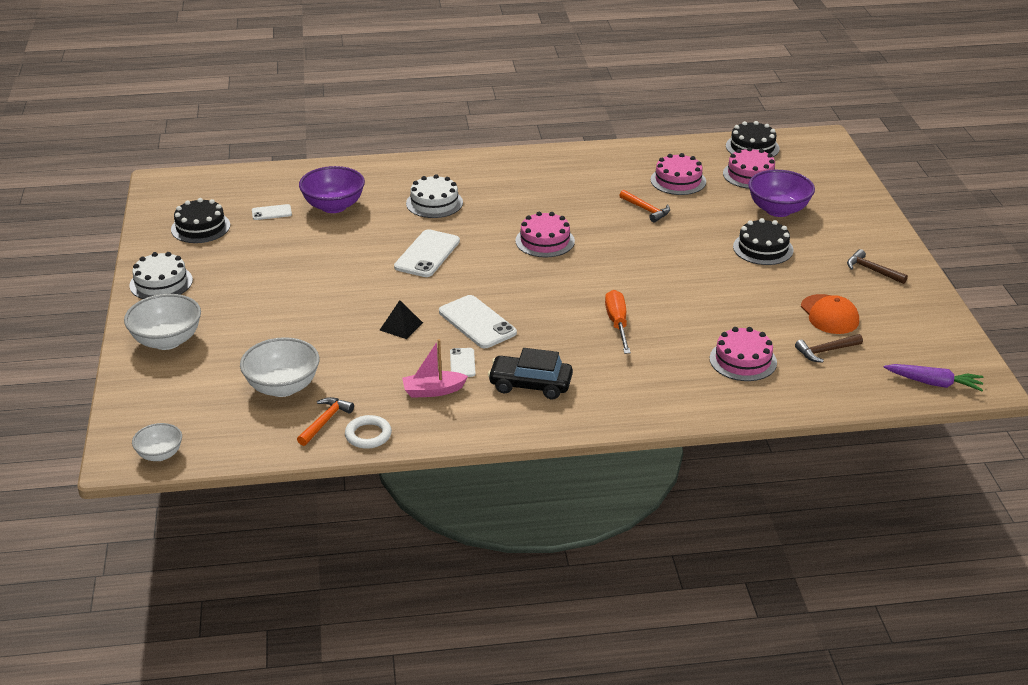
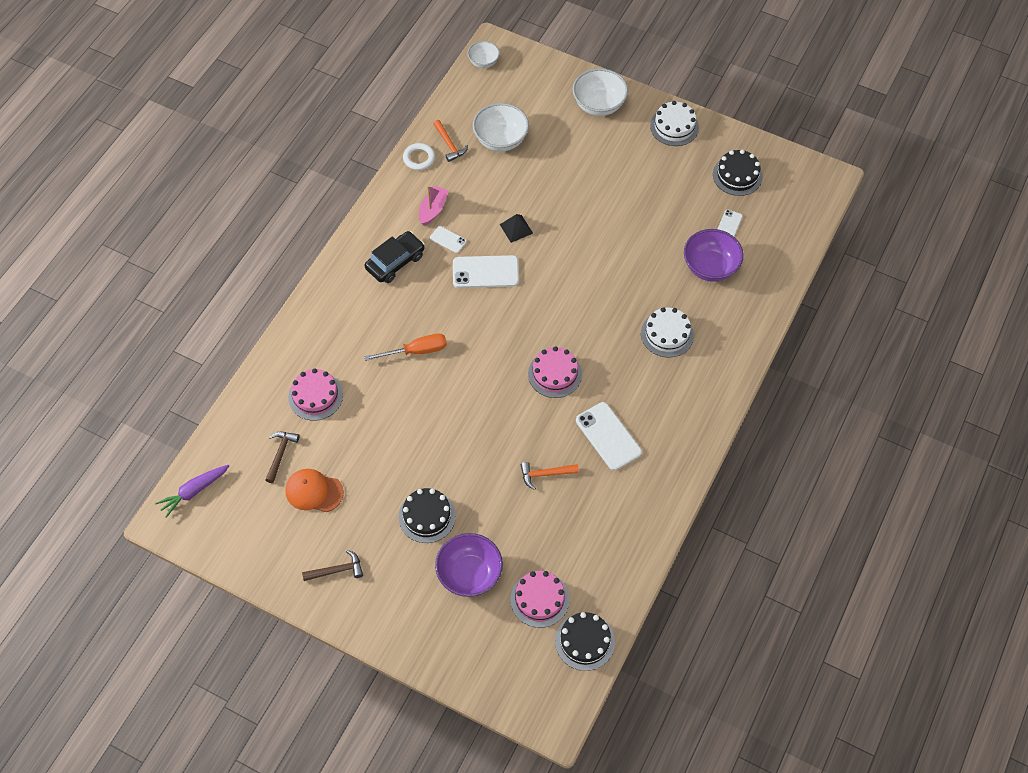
camera: 125 degrees right, 25 degrees up
(427, 254) = (594, 290): white phone -> white phone (608, 436)
(617, 324) = (416, 351): orange screwdriver -> orange screwdriver turned 45 degrees counterclockwise
(678, 180) = (572, 533): pink cake -> none

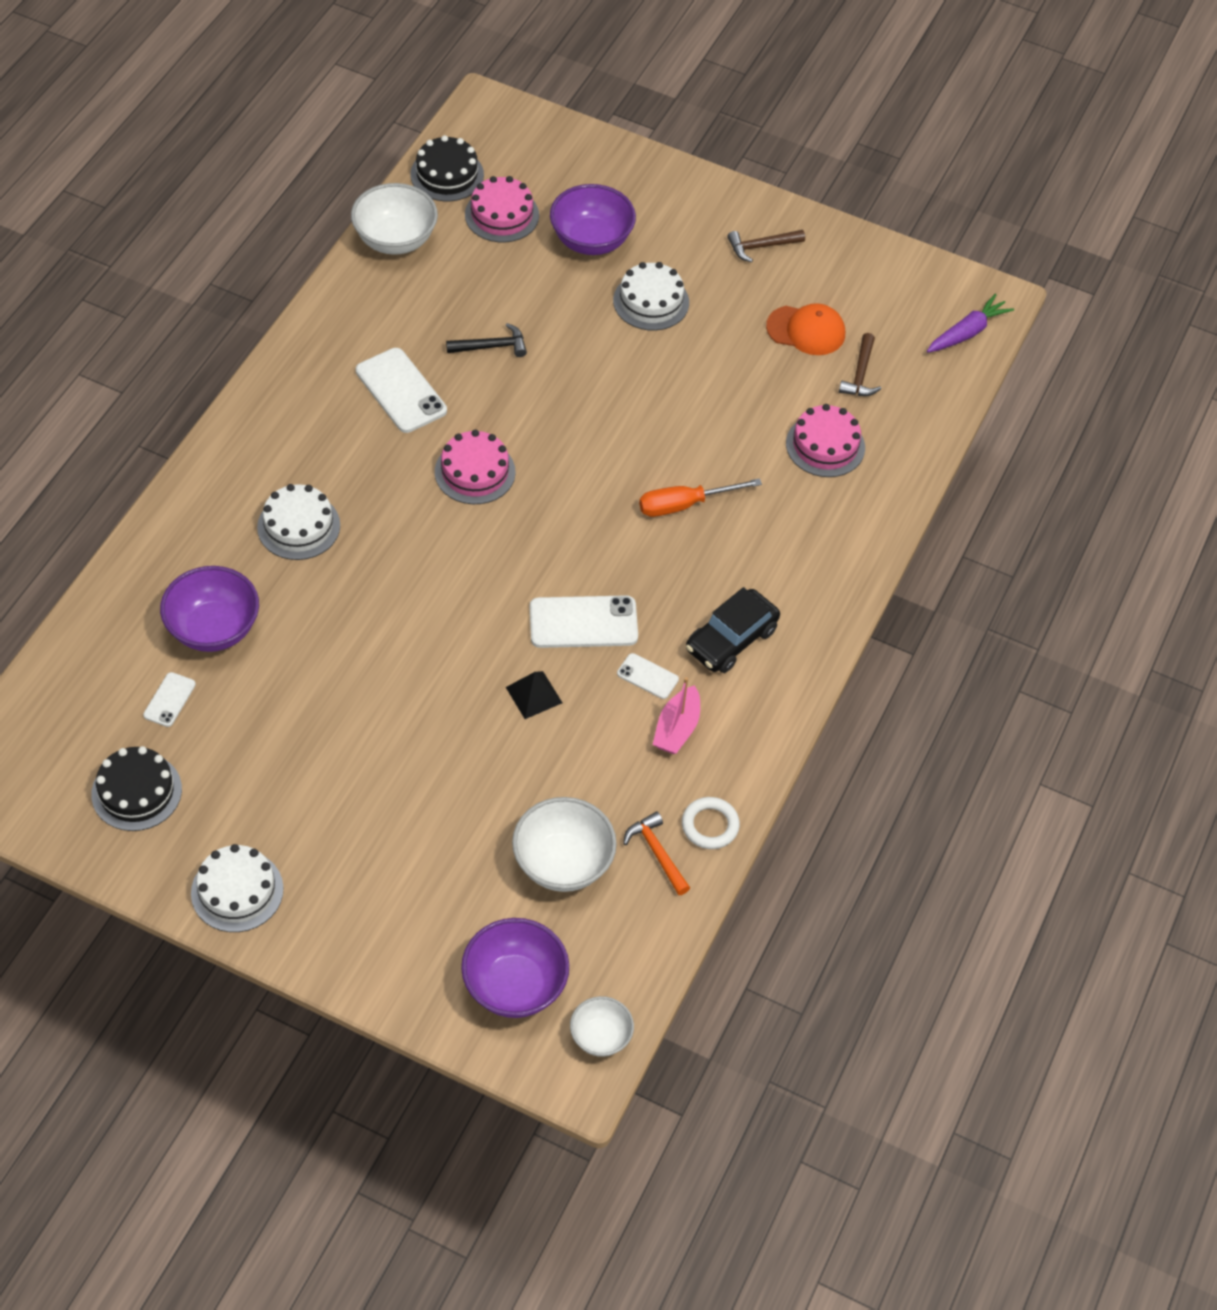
camera: 175 degrees right, 5 degrees down
(427, 516) = (651, 301): black cake -> white cake
(526, 84) = (515, 985): none -> purple bowl
(545, 474) = (492, 346): orange hammer -> black hammer
(599, 105) = (376, 938): white bowl -> white bowl (395, 240)

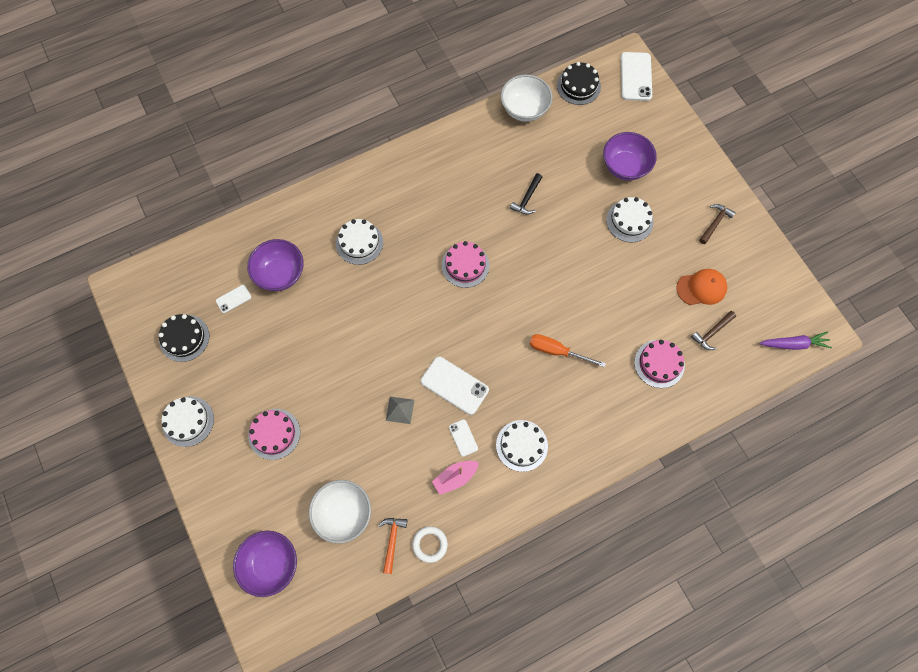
camera: 40 degrees right, 15 degrees up
(401, 391) = (463, 197): white phone -> white phone (636, 77)
(492, 346) = (527, 198): black hammer -> black hammer turned 90 degrees clockwise
(502, 215) = (589, 125): pink cake -> pink cake (274, 434)
(534, 695) = (400, 410): black pyramid -> grey pyramid
(600, 1036) = (289, 622): white bowl -> none
(731, 639) = (521, 445): black car -> white cake
(761, 247) = (715, 223): brown hammer -> brown hammer turned 105 degrees clockwise
(806, 330) = (701, 288): orange cap -> orange cap turned 60 degrees counterclockwise

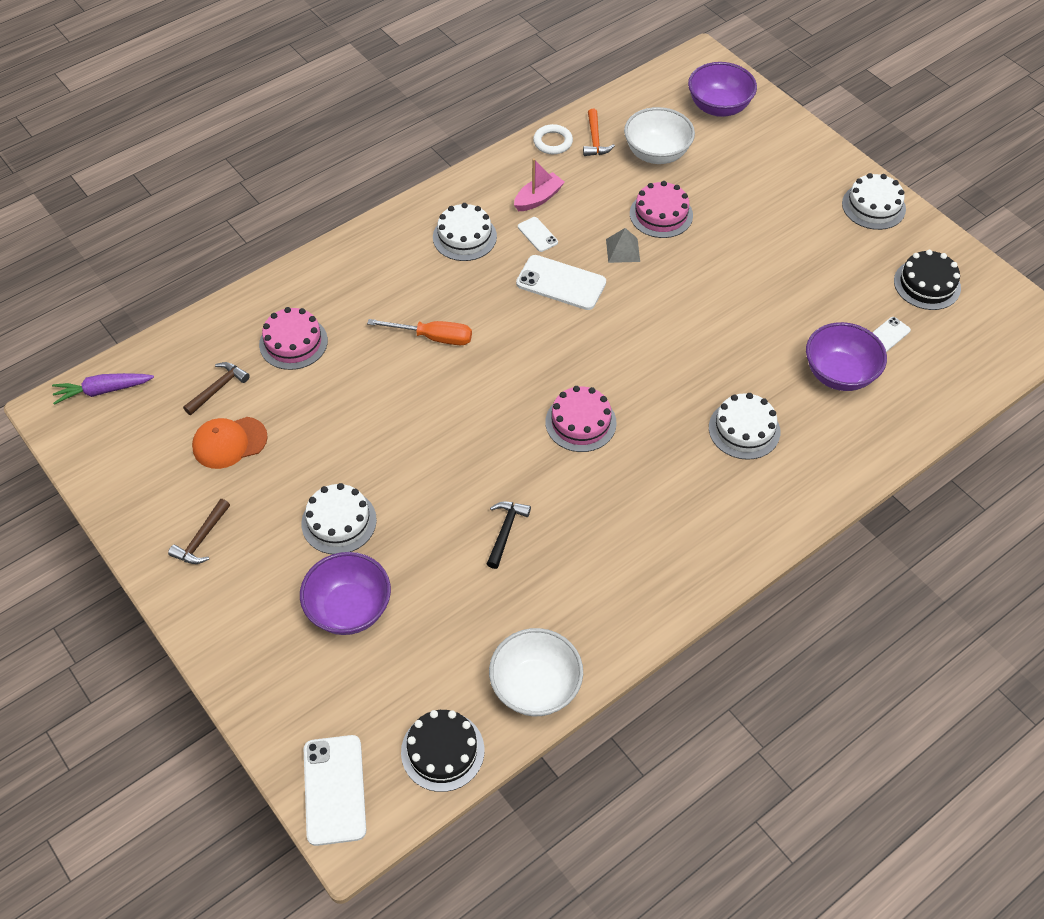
camera: 170 degrees right, 15 degrees down
(274, 434) = (766, 208): pink cake -> pink cake (661, 214)

